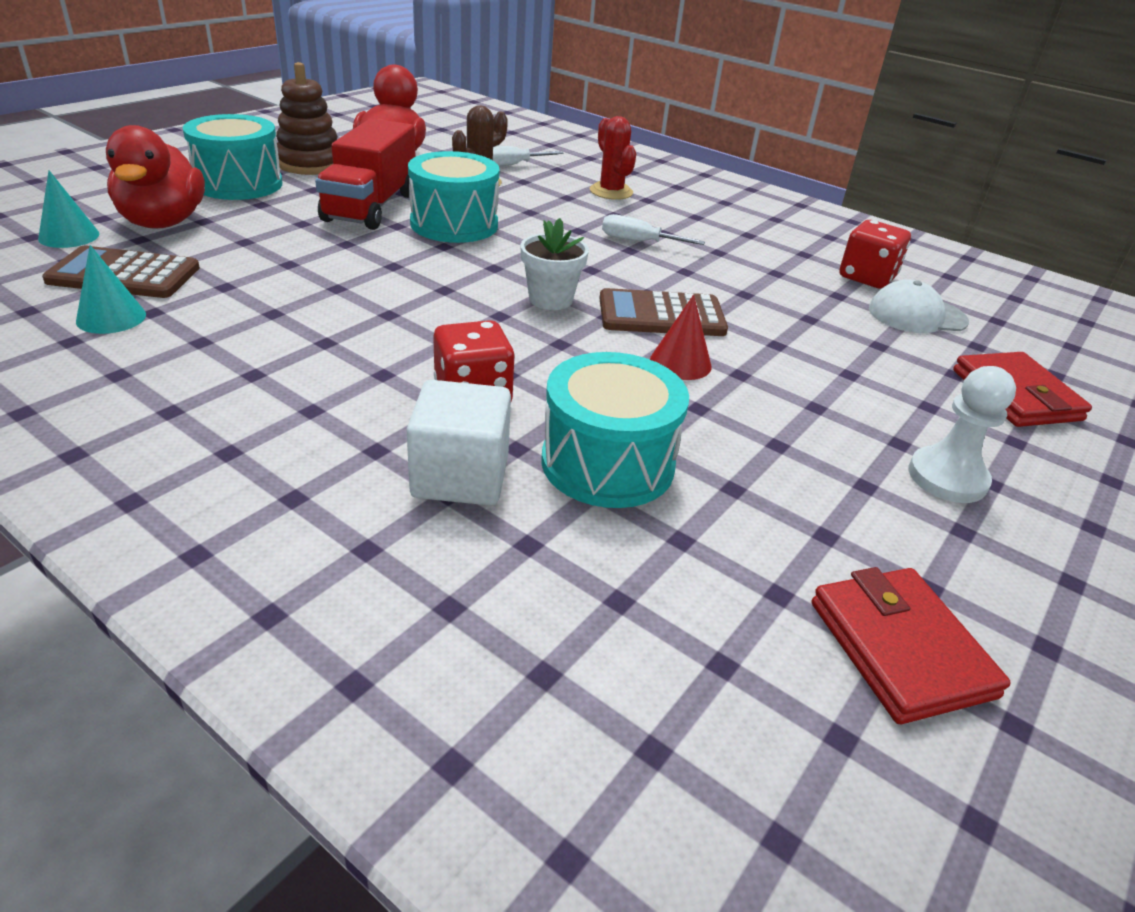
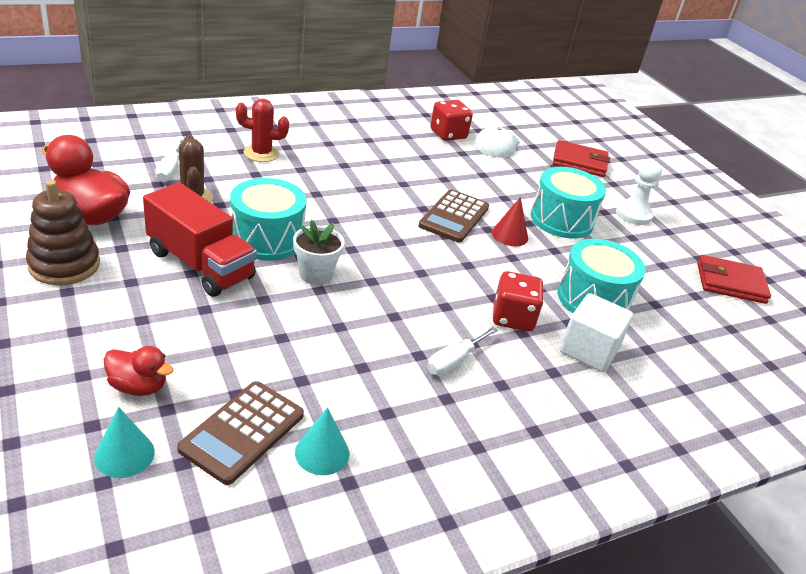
camera: 65 degrees left, 0 degrees up
(163, 222) = (138, 386): red duck -> red duck, size x0.56
(238, 184) = (78, 320): turquoise drum -> turquoise drum (561, 220)
(550, 299) = (412, 246): white flower pot -> white flower pot (315, 274)
(638, 242) = (351, 180): white screwdriver -> white screwdriver (454, 361)

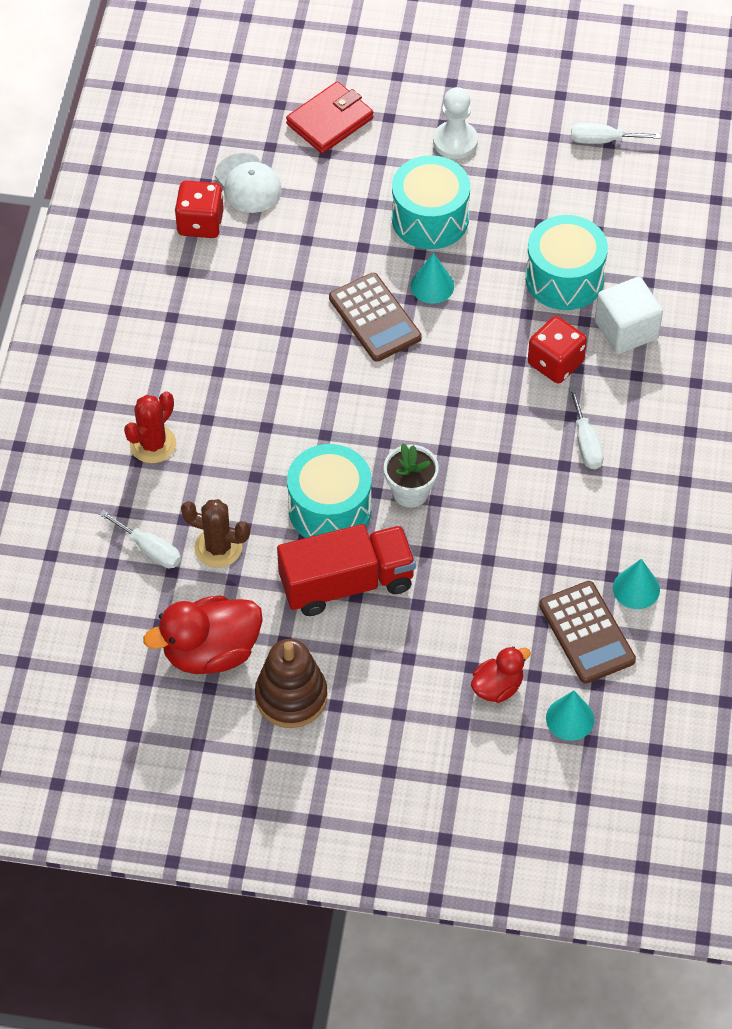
camera: 50 degrees left, 20 degrees up
(509, 235) = (432, 285): red cone -> turquoise cone
(730, 283) = (603, 140): red wallet -> white screwdriver

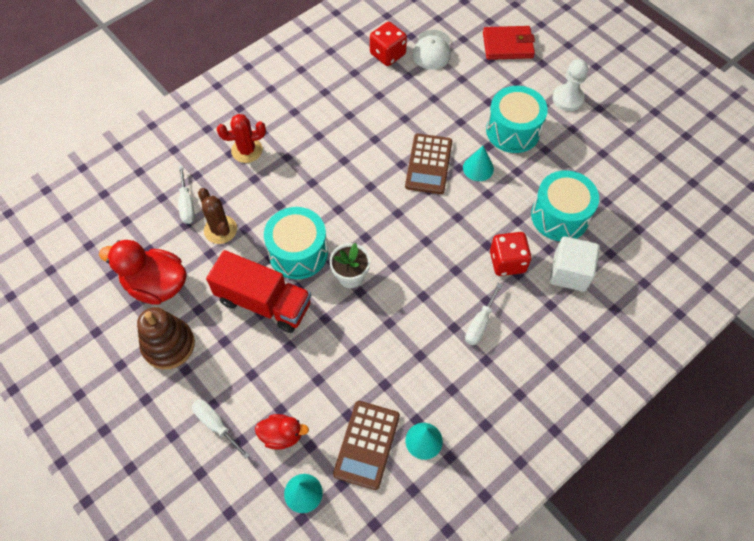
camera: 40 degrees right, 5 degrees up
(603, 140) = (658, 152): white screwdriver -> white screwdriver (216, 425)

